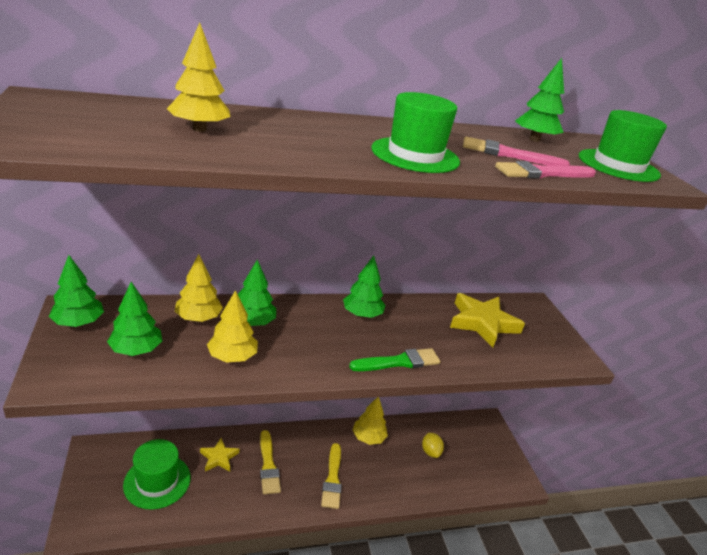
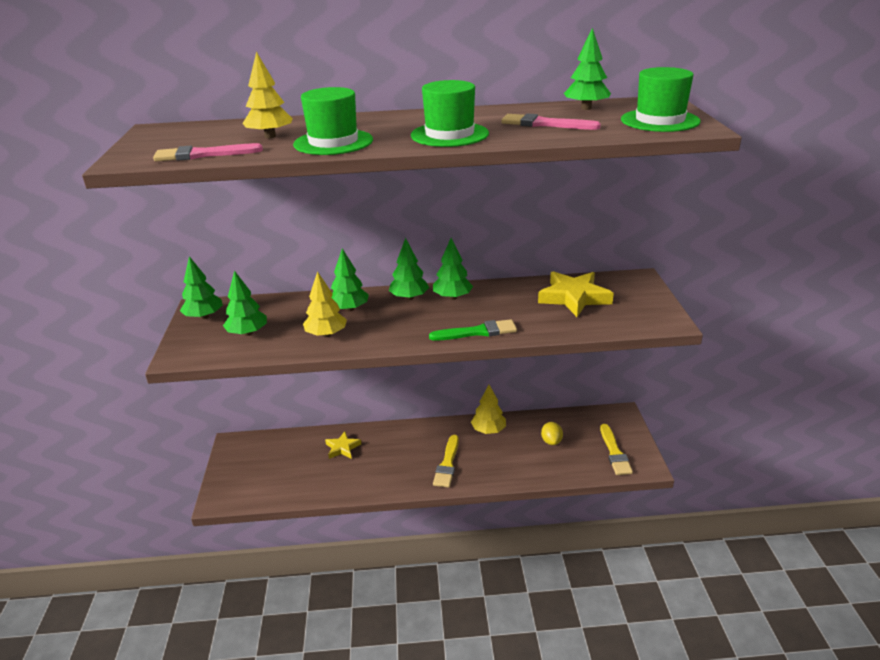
camera: 15 degrees right, 0 degrees up
(157, 481) = (286, 466): green hat -> green hat (333, 142)
(198, 318) = (302, 308): yellow tree -> none
(268, 465) = (387, 453): yellow brush -> yellow brush (614, 452)
(316, 312) = (409, 298): none -> green tree
(542, 173) = (566, 136): pink brush -> pink brush (203, 155)

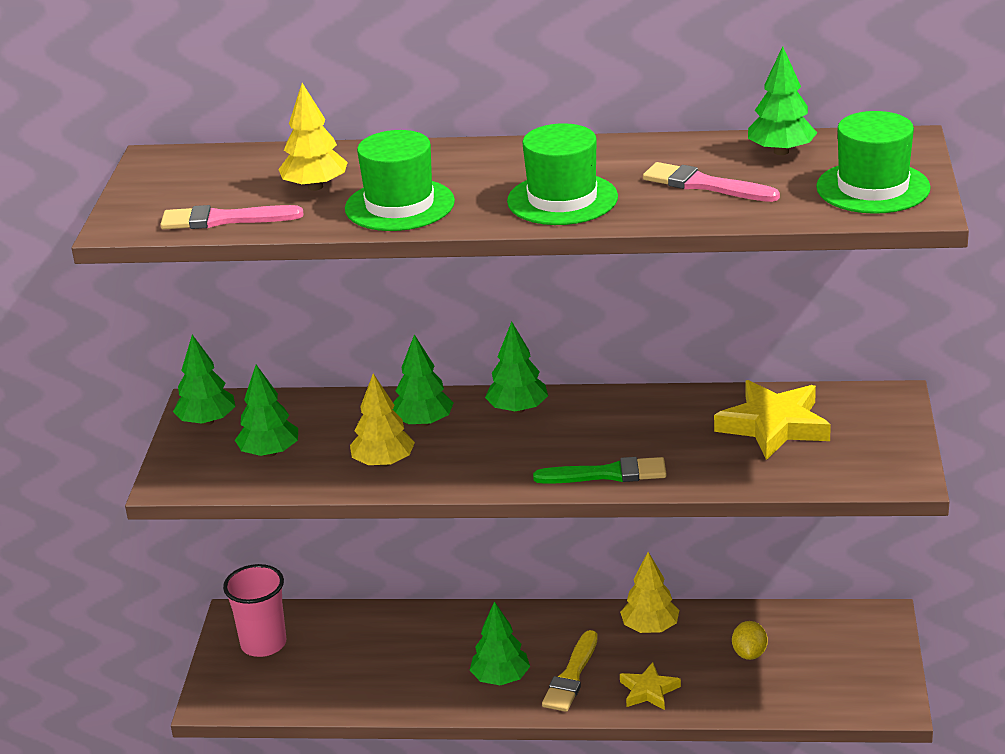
camera: 10 degrees right, 0 degrees up
(251, 459) = (263, 644): none -> pink cup
(342, 448) = (408, 638): yellow star -> yellow star (648, 691)
(452, 297) = (584, 413): green tree -> green tree (501, 678)
(614, 452) = (849, 679): yellow brush -> none

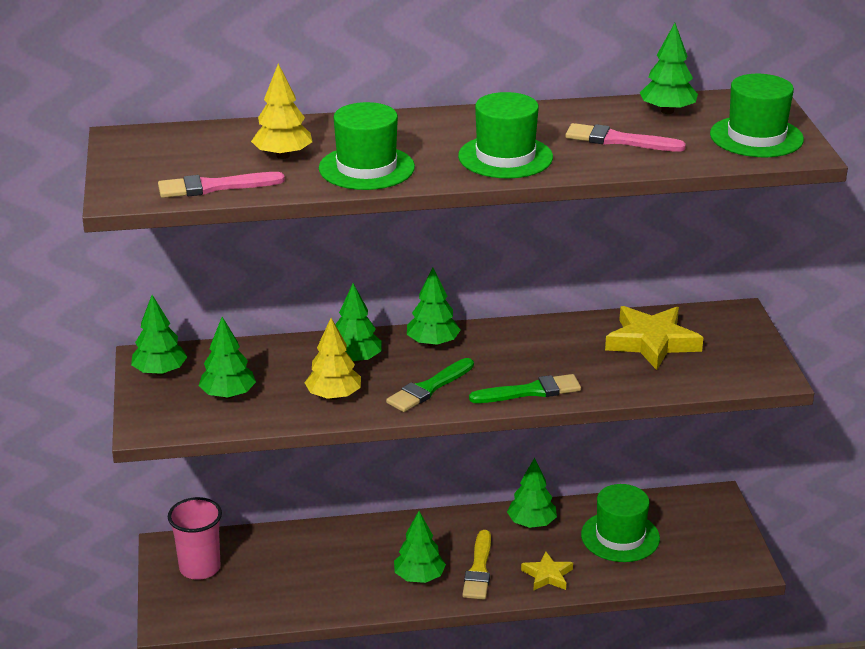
camera: 15 degrees left, 0 degrees up
(493, 462) = (429, 388): none -> green brush
(650, 628) = (531, 523): yellow tree -> green tree
(749, 653) = (620, 537): yellow lemon -> green hat

